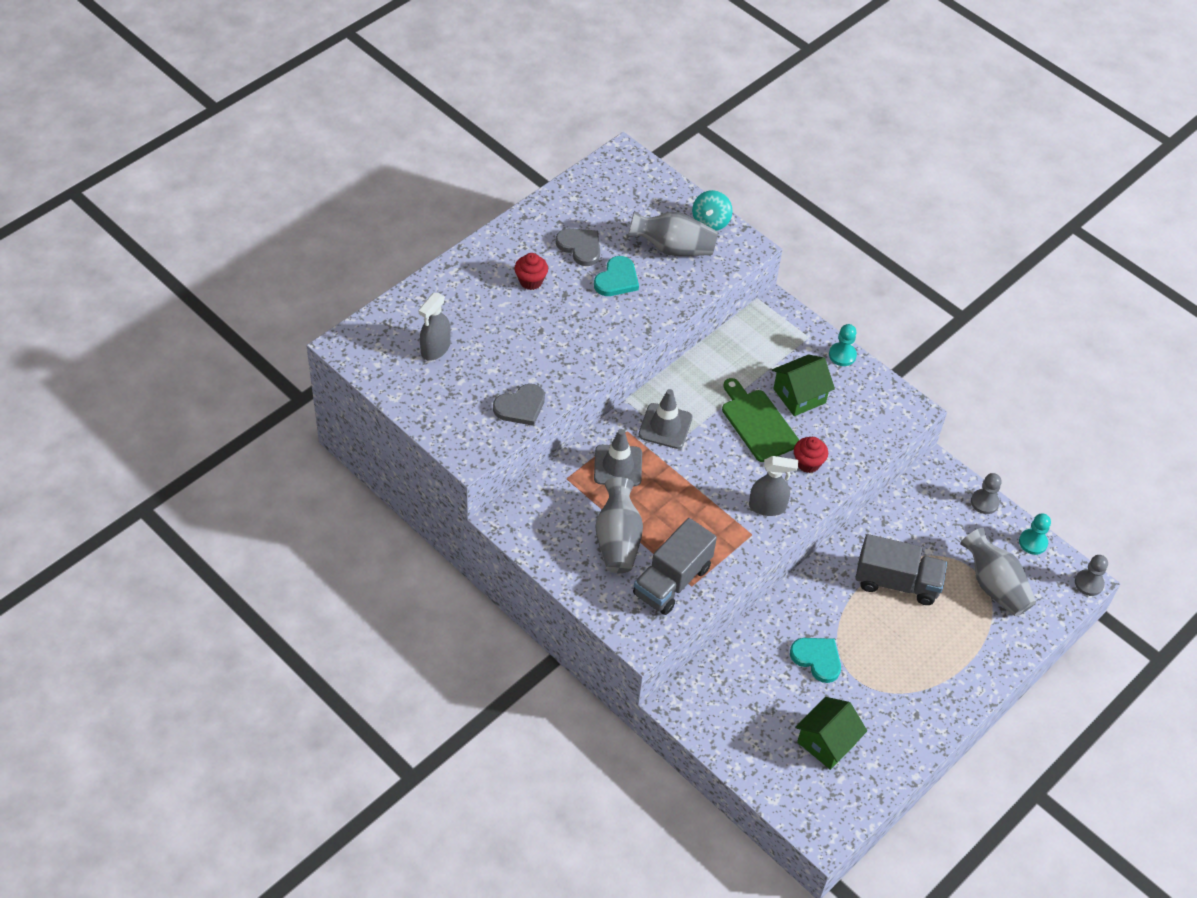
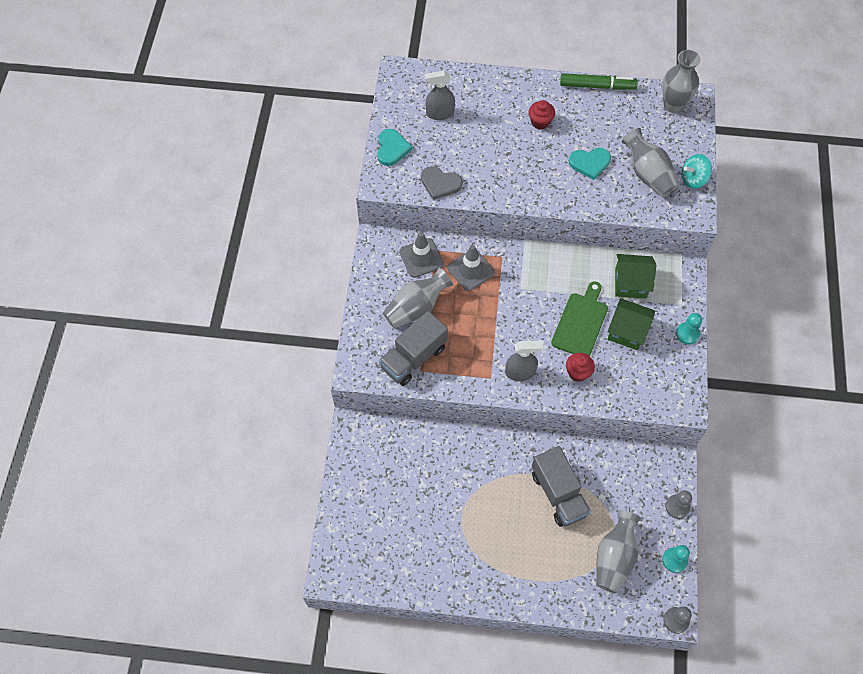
camera: 55 degrees right, 10 degrees up
(535, 211) = (597, 86): none -> green marker
(580, 247) = (594, 127): grey heart -> none
(616, 175) = (673, 105): none -> grey vase
(665, 426) = (526, 274): grey traffic cone -> grey traffic cone (421, 258)
(672, 581) = (413, 357): grey truck -> grey truck turned 45 degrees counterclockwise
(767, 507) = (520, 372): grey spray bottle -> grey spray bottle turned 60 degrees counterclockwise
(817, 659) = (455, 484): turquoise heart -> turquoise heart (392, 149)
(826, 742) = (398, 531): green house -> green house (630, 283)

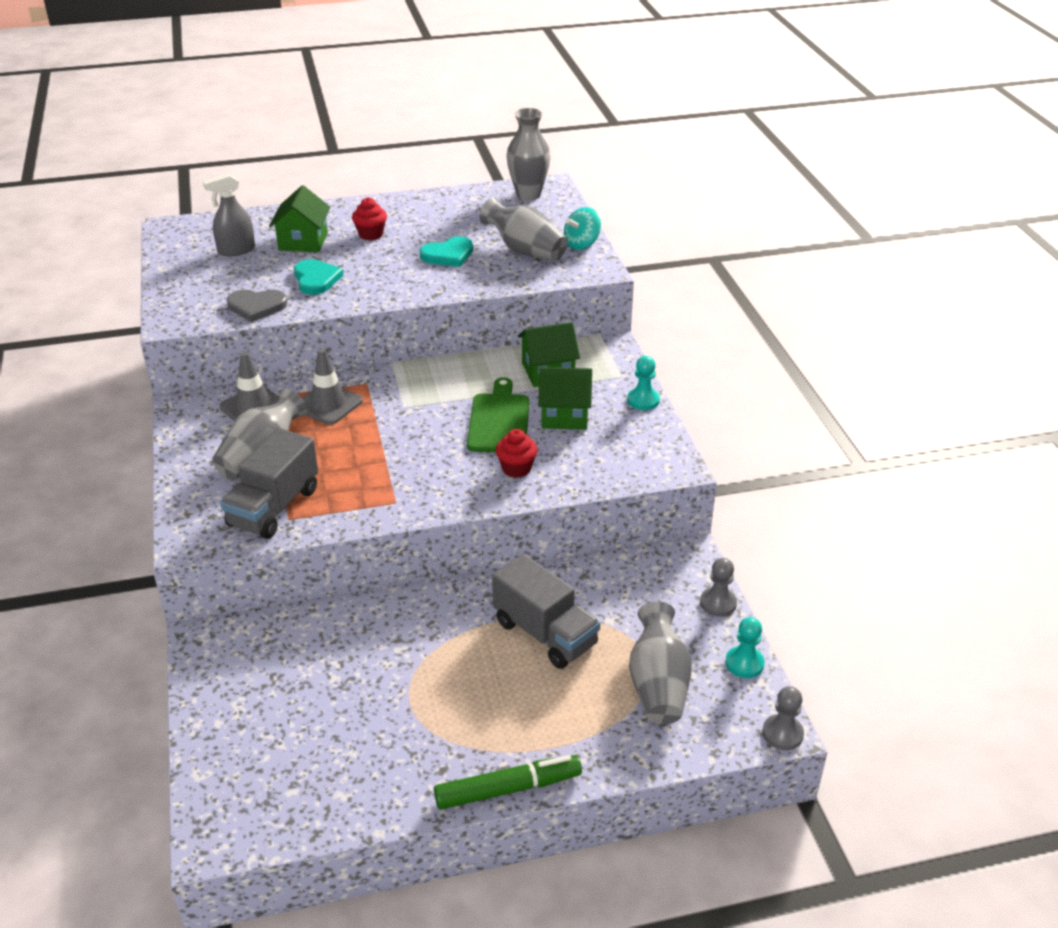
camera: 20 degrees left, 25 degrees down
(392, 149) = (179, 289): turquoise heart -> turquoise heart (316, 279)
(489, 117) = (303, 242): none -> green house
(520, 372) = (436, 487): grey spray bottle -> none
(597, 86) = (430, 196): green marker -> green marker (508, 789)

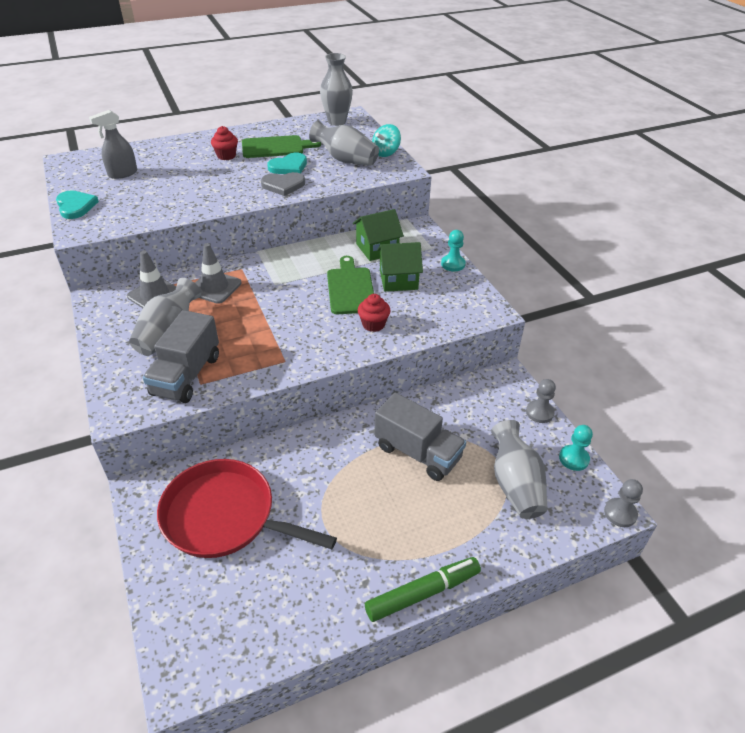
camera: 10 degrees left, 5 degrees up
(256, 306) = (147, 215): grey heart -> grey heart (283, 185)
(294, 678) = (225, 516): none -> red pan
(303, 242) = (175, 164): green house -> none
(316, 279) = (190, 191): turquoise heart -> turquoise heart (75, 206)
(438, 226) = (276, 147): none -> green cutting board

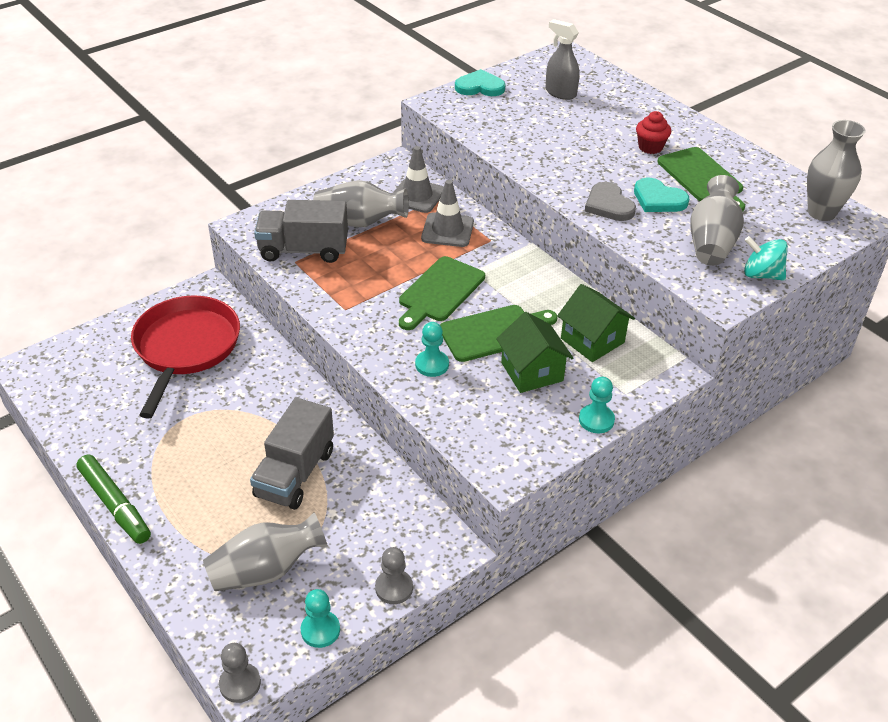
camera: 75 degrees right, 0 degrees up
(75, 206) = (480, 87): turquoise heart -> turquoise heart turned 135 degrees counterclockwise
(290, 305) = (439, 292): none -> green cutting board
(373, 324) = (432, 365): red cupcake -> turquoise pawn

